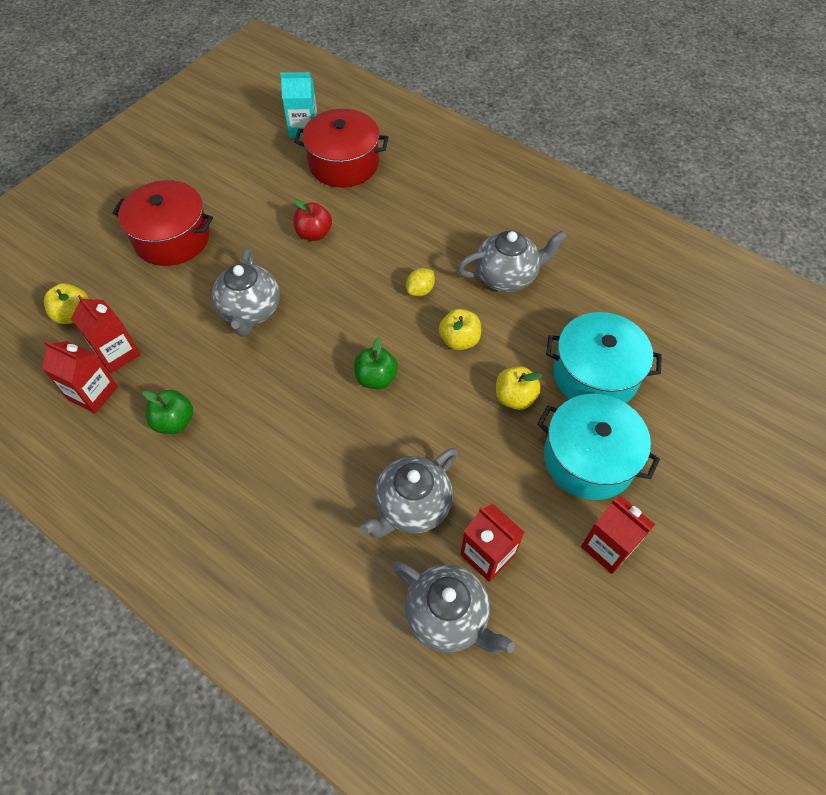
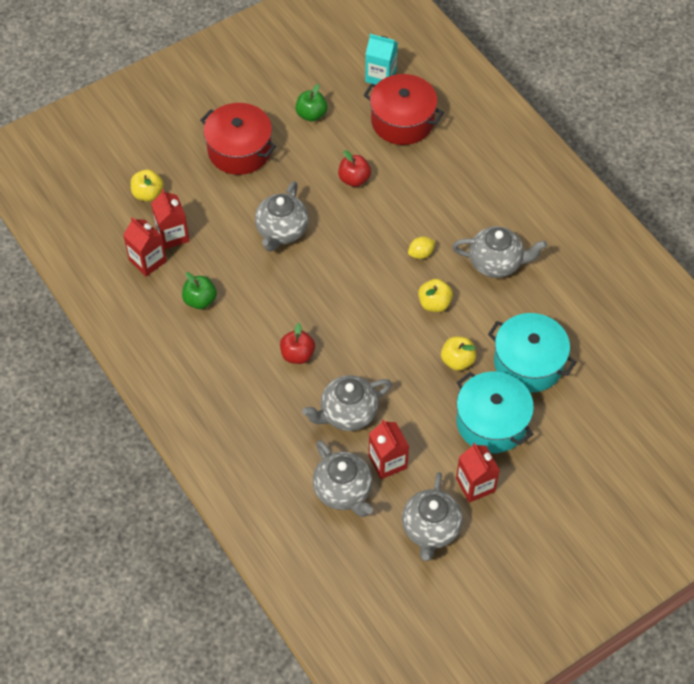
camera: 20 degrees right, 0 degrees up
(321, 451) = (297, 355): none -> red apple
(376, 378) = (358, 313): green apple -> green apple (311, 114)
(582, 630) = (430, 529): none -> grey teapot

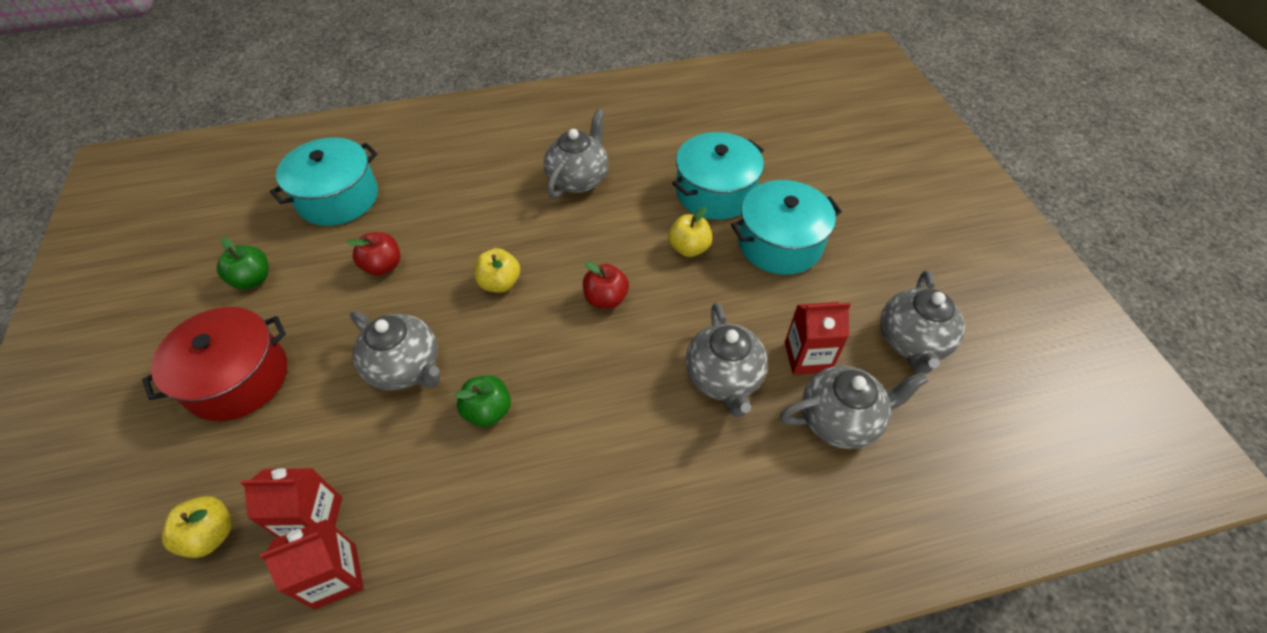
camera: 70 degrees left, 5 degrees down
(200, 300) = (456, 514): green apple -> green apple (488, 411)
(297, 355) = (610, 409): red apple -> red apple (606, 299)
(380, 76) = (259, 198): turquoise carton -> none
(402, 121) = (338, 198): red pot -> turquoise pot
(421, 253) = (529, 236): yellow lemon -> none
(430, 529) = (911, 342): grey teapot -> grey teapot turned 75 degrees clockwise
(434, 303) = (603, 245): yellow apple -> yellow apple (500, 283)
(475, 485) = (858, 282): red carton -> none

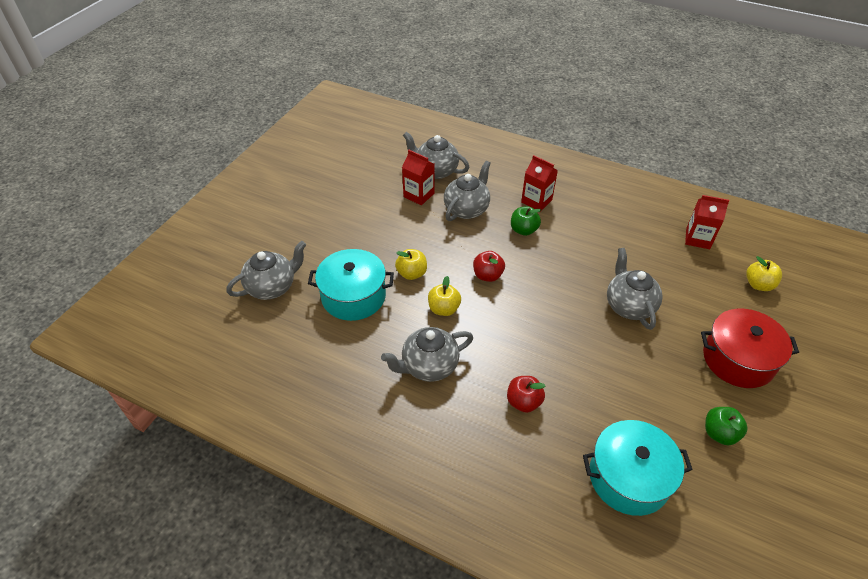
camera: 140 degrees left, 5 degrees down
(314, 519) = (703, 263): red carton -> red carton (536, 201)
(383, 266) = (615, 383): red apple -> red apple (523, 402)
(488, 411) = (594, 260): green apple -> green apple (523, 230)
(500, 283) = (543, 322): yellow apple -> yellow apple (444, 309)
(779, 243) = (360, 245): turquoise pot -> none
(911, 342) = (366, 174): grey teapot -> grey teapot (272, 287)

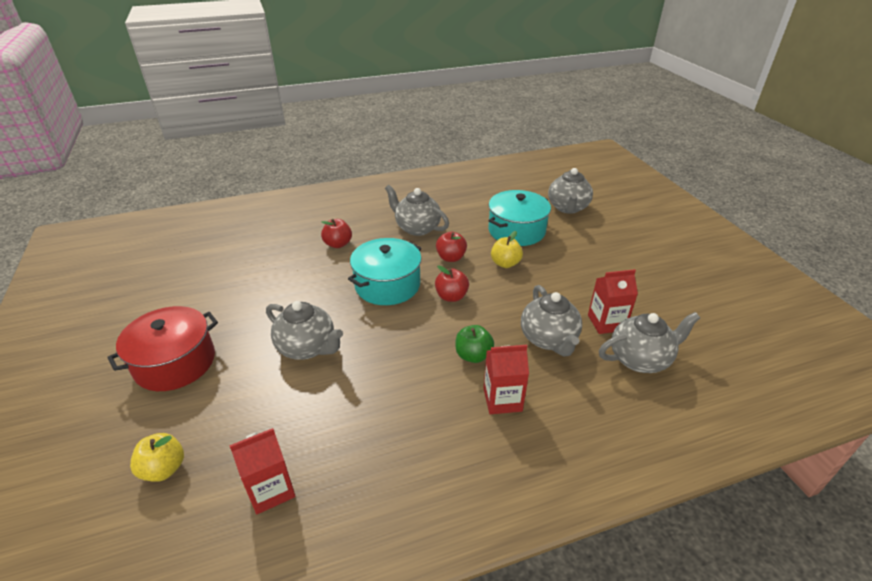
camera: 135 degrees right, 10 degrees down
(429, 366) = (417, 228): grey teapot -> grey teapot turned 75 degrees counterclockwise
(444, 309) = (451, 258): yellow apple -> red apple
(629, 477) = (240, 247): turquoise pot -> turquoise pot (387, 285)
(719, 433) = (180, 300): green apple -> none

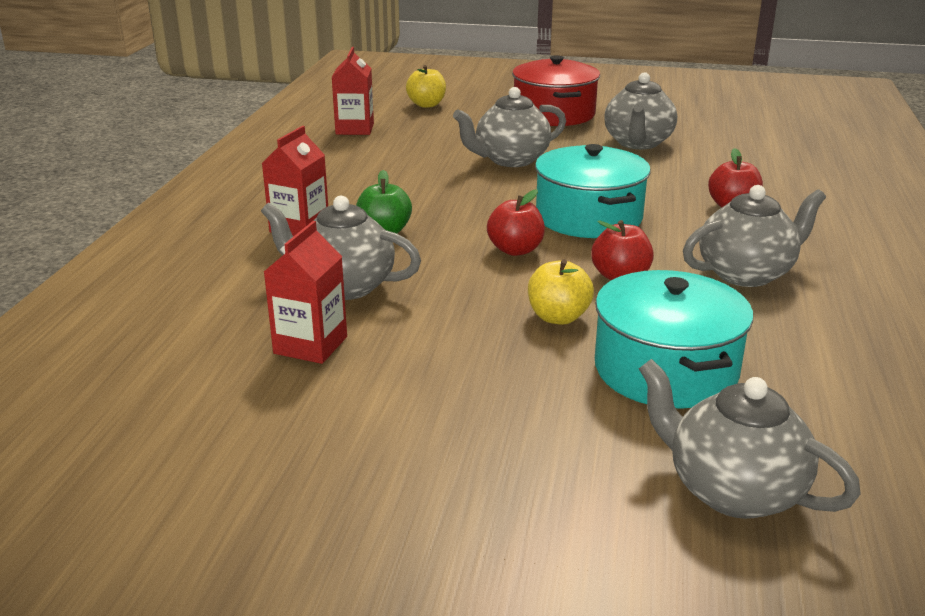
camera: 120 degrees right, 10 degrees down
(640, 359) = (213, 337): grey teapot -> grey teapot (638, 143)

